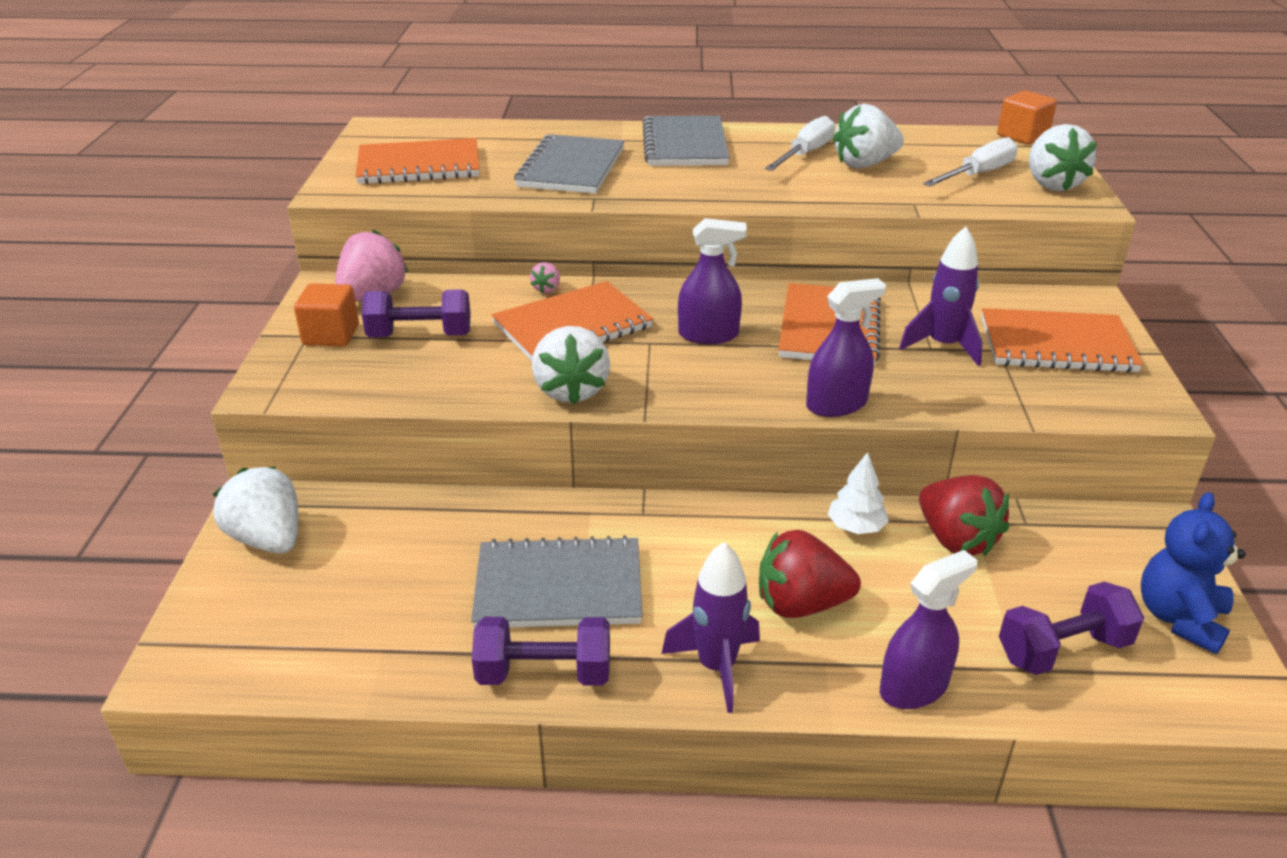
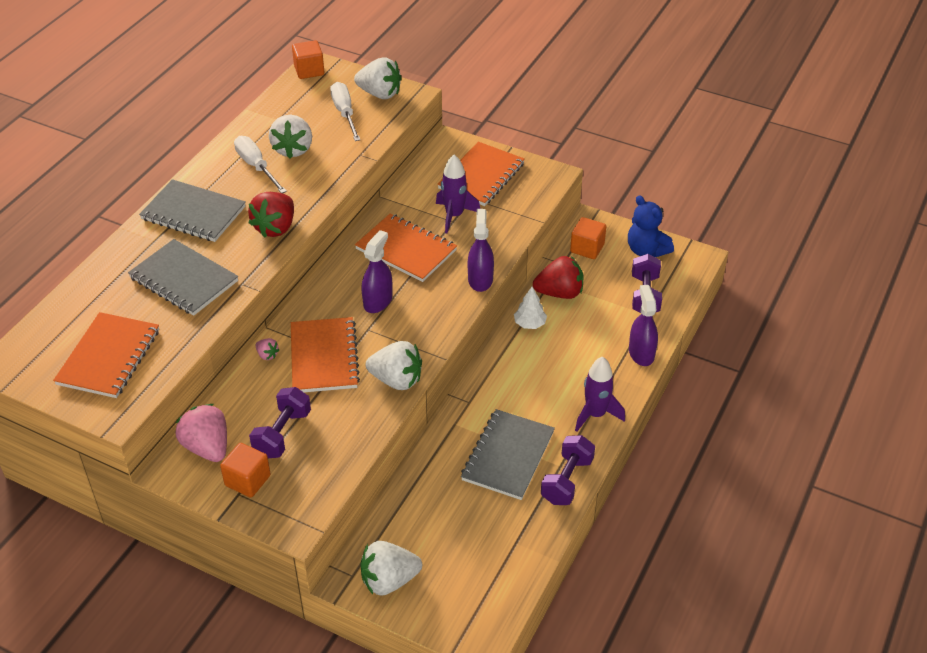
camera: 65 degrees left, 10 degrees up
(801, 604) = (571, 368): red strawberry -> red strawberry (275, 227)
(1093, 541) = (587, 248): none -> orange cube

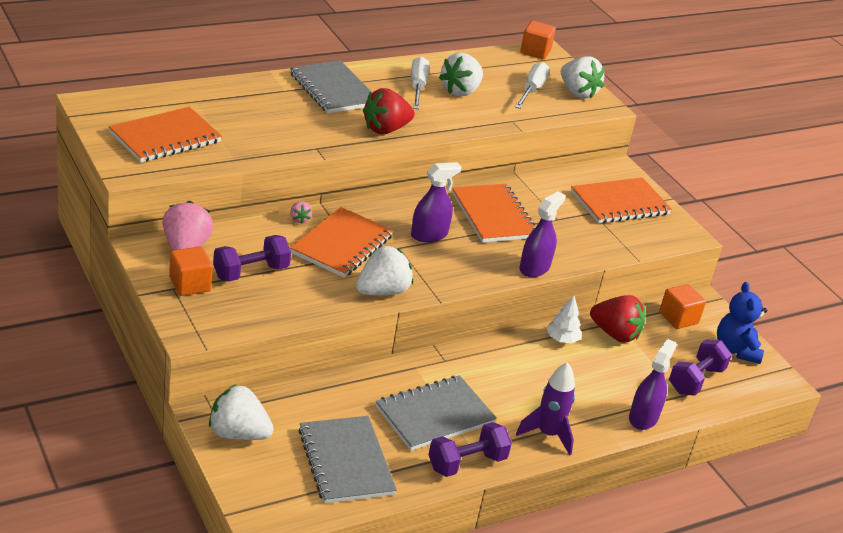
camera: 30 degrees right, 10 degrees down
(184, 279) = (276, 123): grey notebook -> grey notebook (346, 462)
(396, 380) = (382, 291): white strawberry -> white strawberry turned 90 degrees counterclockwise
(454, 216) = (563, 216): purple rocket -> none

